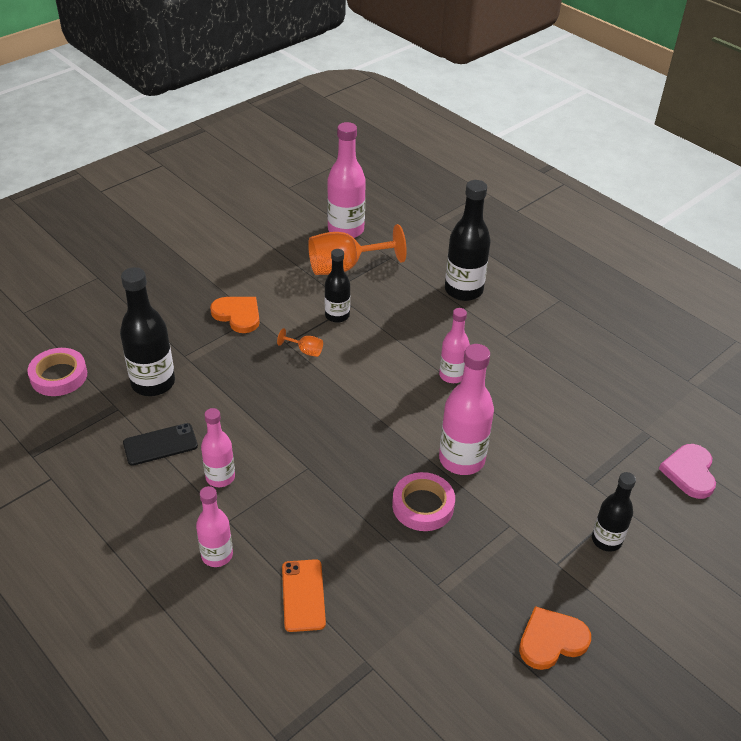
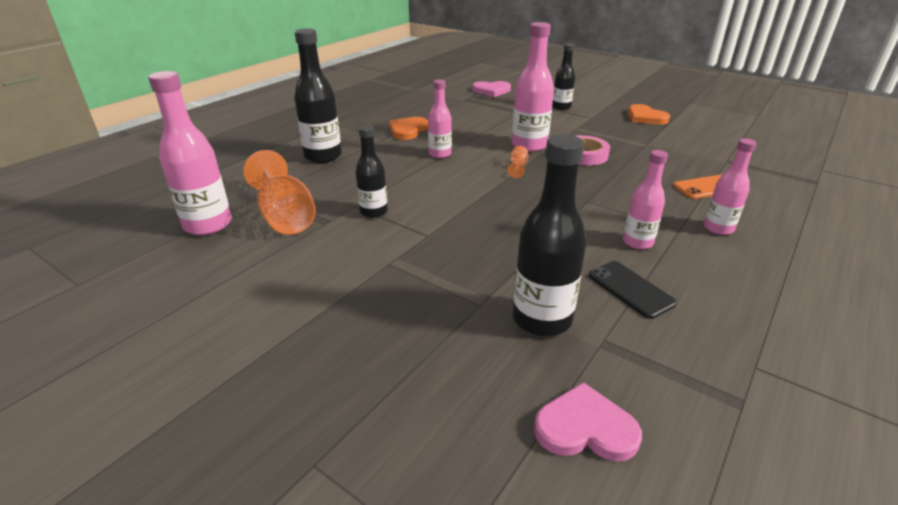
camera: 100 degrees left, 10 degrees down
(59, 376) = (585, 428): pink tape -> pink heart
(238, 315) = (388, 276): orange heart -> orange heart (408, 130)
(305, 351) = (436, 222): orange goblet -> orange goblet (518, 167)

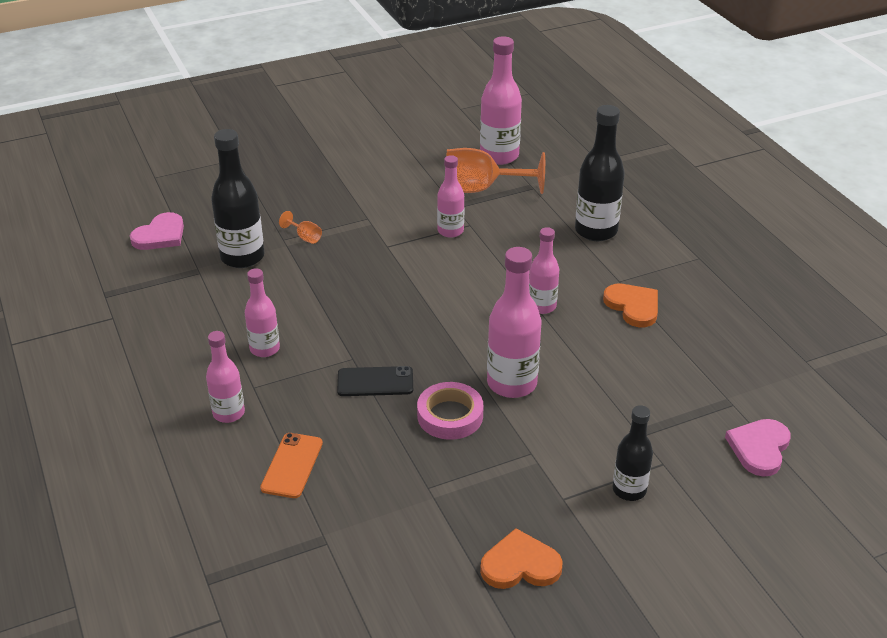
camera: 120 degrees right, 5 degrees up
(373, 212) = (450, 231): black bottle -> pink bottle
(518, 167) = (463, 348): orange goblet -> orange goblet (305, 237)
(630, 289) = (223, 310): black phone -> black phone (375, 382)

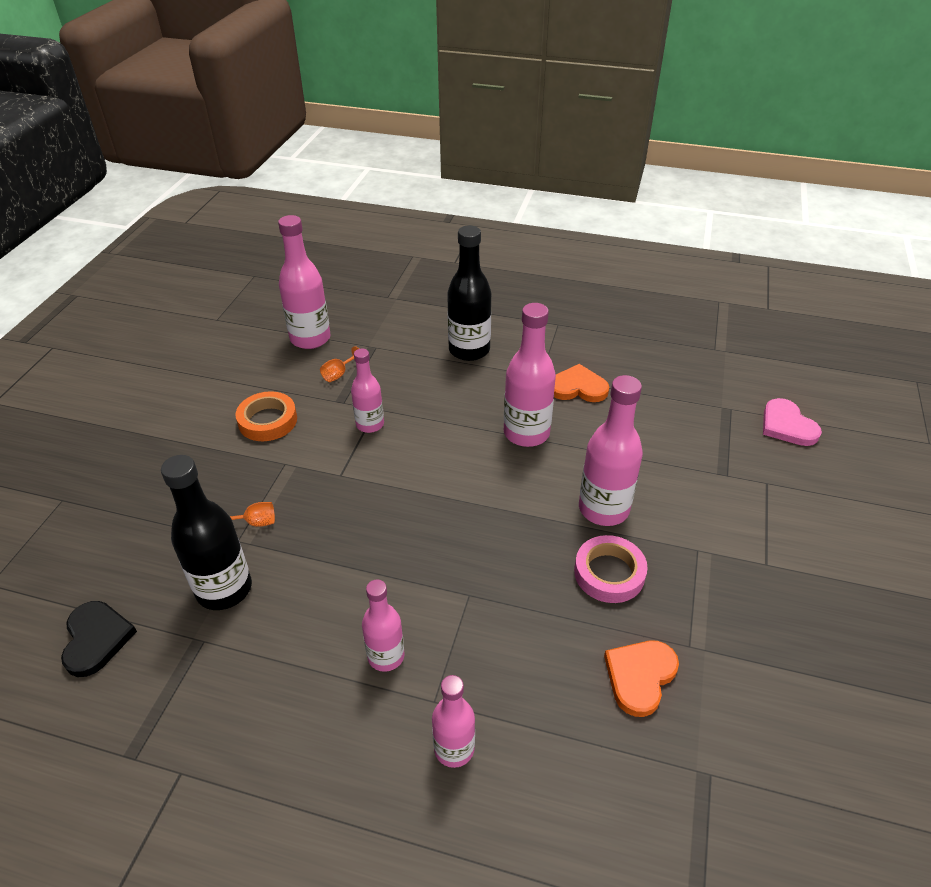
camera: 50 degrees left, 5 degrees up
(160, 235) = (96, 639): pink heart -> black heart
(292, 465) = (579, 738): orange phone -> none
(375, 382) = (518, 598): black phone -> none
(395, 188) = (268, 421): none -> orange tape
(481, 189) = (339, 374): orange goblet -> orange goblet, size x0.43
(520, 565) = (827, 640): orange heart -> orange heart (640, 676)
(542, 306) = (526, 433): pink bottle -> pink bottle, size x1.62
(629, 490) = (783, 519): black bottle -> none

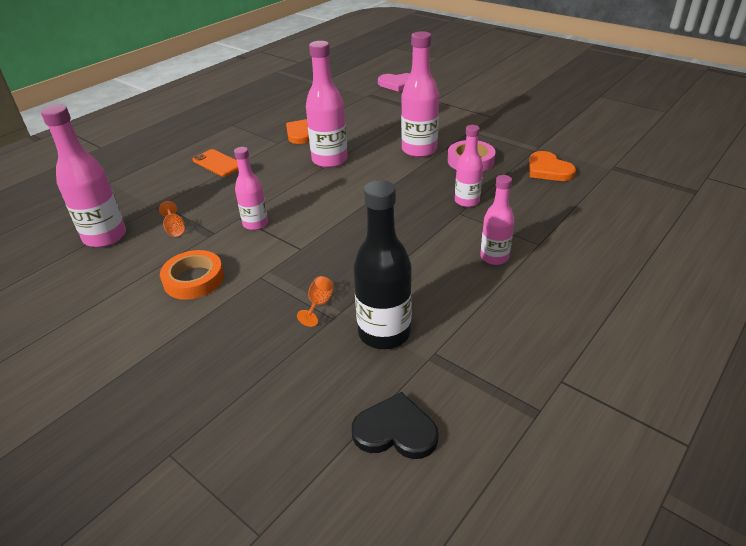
camera: 65 degrees left, 5 degrees down
(454, 749) = (577, 243): pink bottle -> pink bottle (467, 201)
(469, 350) = (218, 163): black bottle -> orange phone

